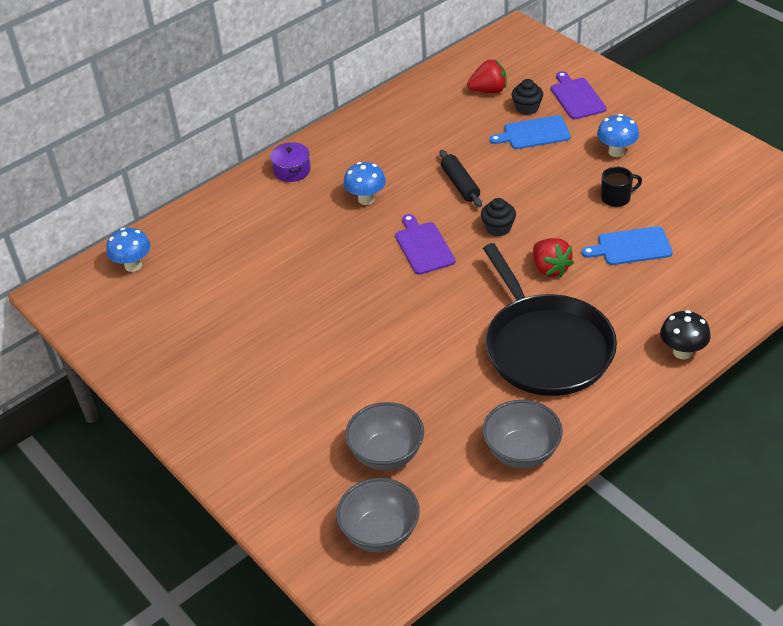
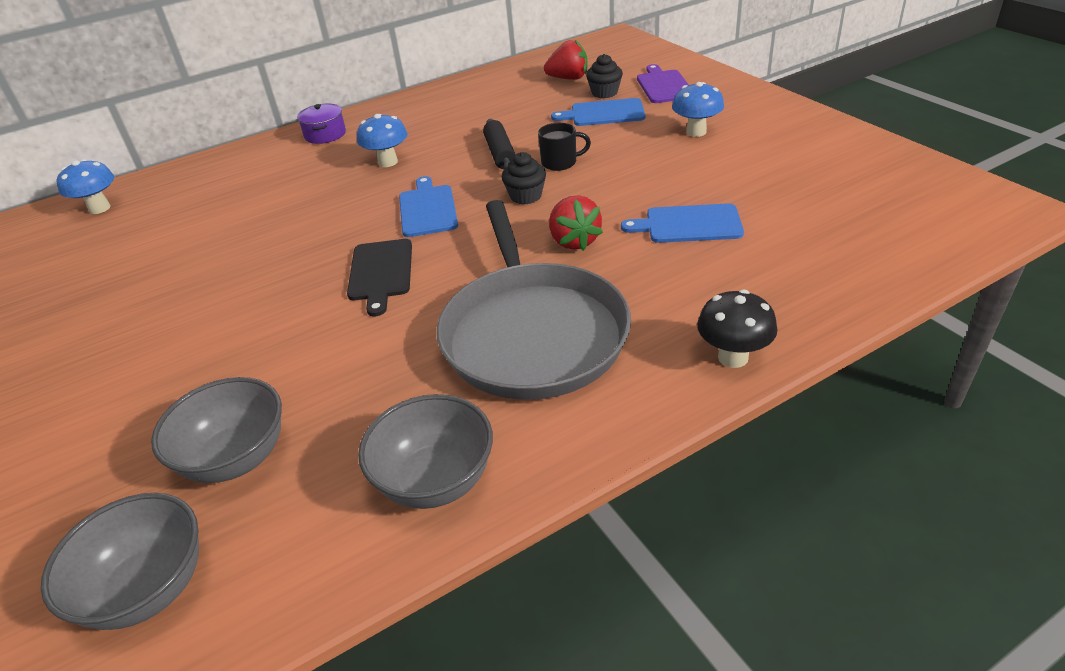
camera: 10 degrees right, 5 degrees down
(414, 308) = (380, 273): none -> black cutting board
(423, 246) = (427, 209): purple cutting board -> blue cutting board
(546, 347) = (532, 333): black pan -> grey pan
(616, 198) = (684, 174): black mug -> black mug (560, 162)

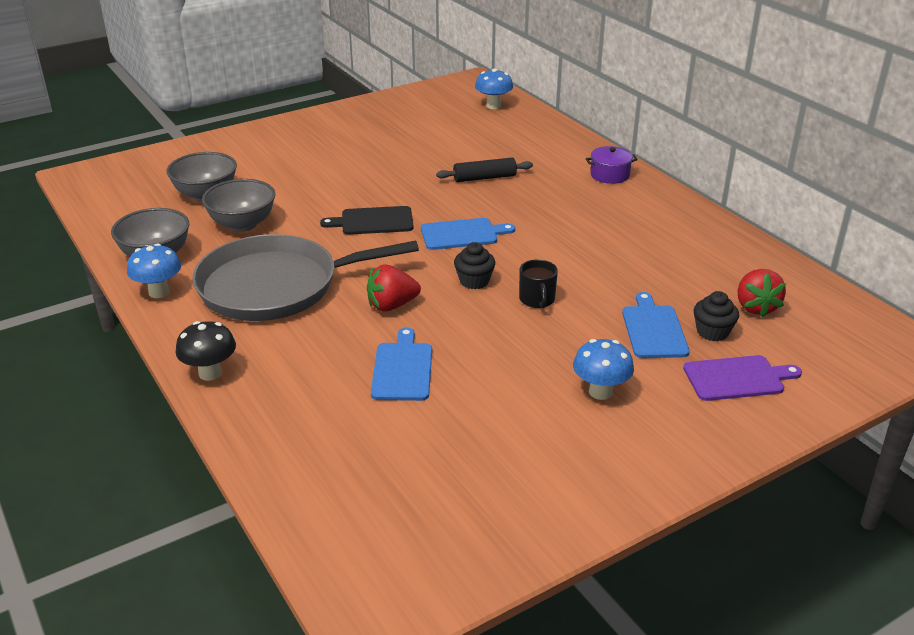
camera: 85 degrees right, 5 degrees down
(149, 589) = (131, 186): grey bowl -> grey bowl (242, 224)
(388, 162) = (550, 209): blue mushroom -> blue mushroom (159, 292)
(500, 153) = (560, 266): black rolling pin -> black rolling pin (484, 178)

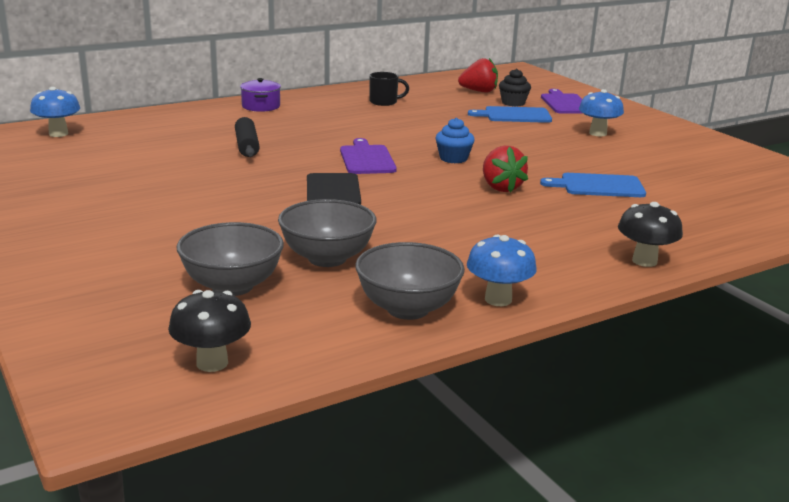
camera: 90 degrees left, 10 degrees down
(112, 197) = (212, 363): none -> black mushroom
(276, 286) = (474, 236): grey pan -> none
(462, 234) = (367, 159): blue cutting board -> purple cutting board
(474, 281) = (453, 158): black cupcake -> blue cupcake
(537, 299) = (480, 141): black mug -> black mug (384, 102)

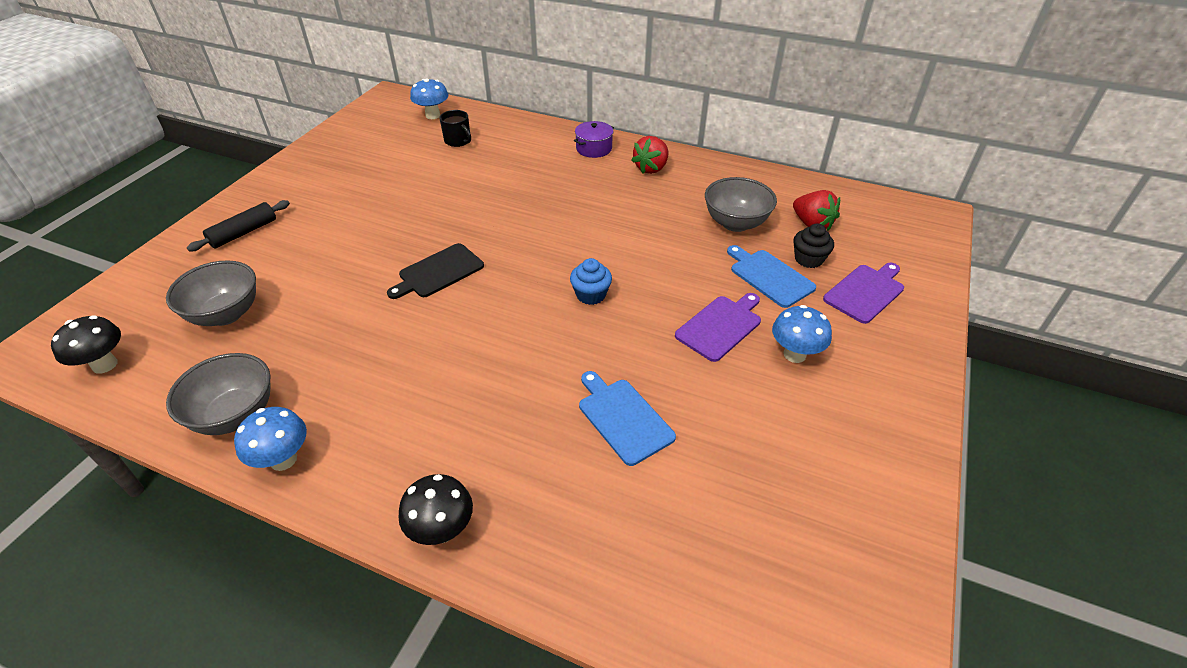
camera: 55 degrees right, 20 degrees up
(247, 146) = (496, 188): black rolling pin -> black rolling pin (244, 233)
(327, 258) = (303, 332): grey bowl -> grey bowl (735, 223)
(367, 159) = (533, 252): purple cutting board -> purple cutting board (720, 326)
(384, 102) = (693, 192): black mug -> black mug (458, 141)
(501, 188) = (545, 354): red strawberry -> red strawberry (651, 168)

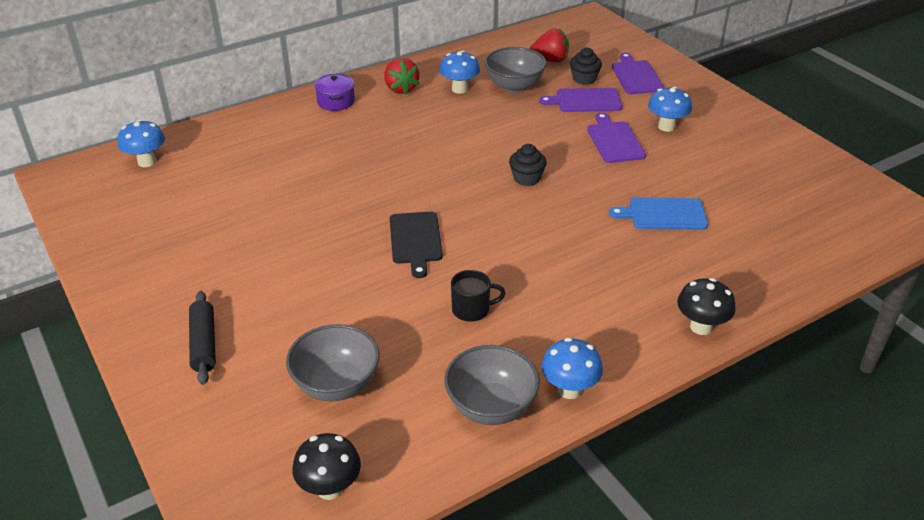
camera: 55 degrees left, 5 degrees down
(458, 141) = (219, 163): black mug -> black mug (472, 309)
(591, 295) = (526, 178): blue cupcake -> black cupcake
(690, 196) = (459, 89): none -> blue mushroom
(769, 276) = (585, 101): blue cutting board -> purple cutting board

